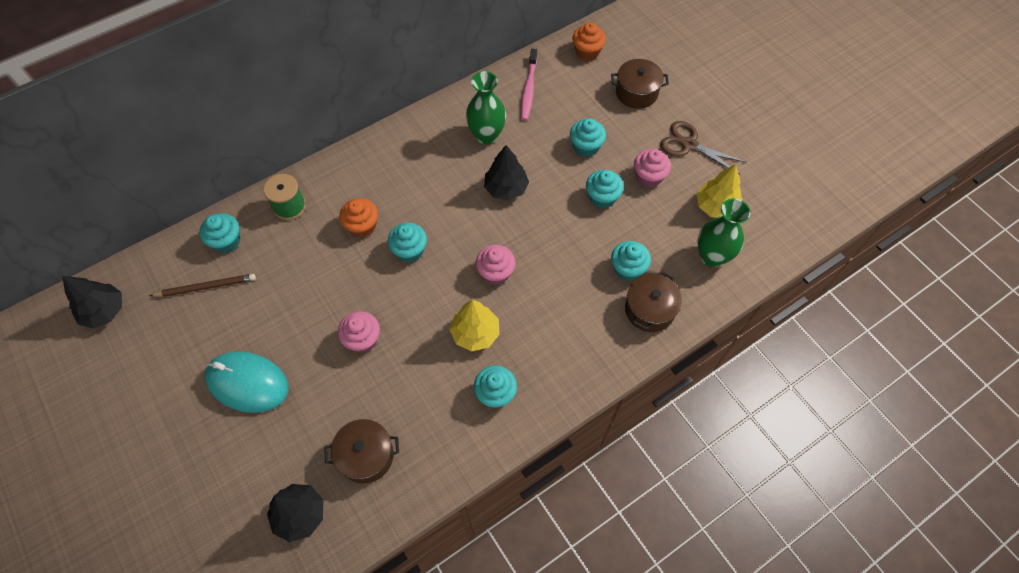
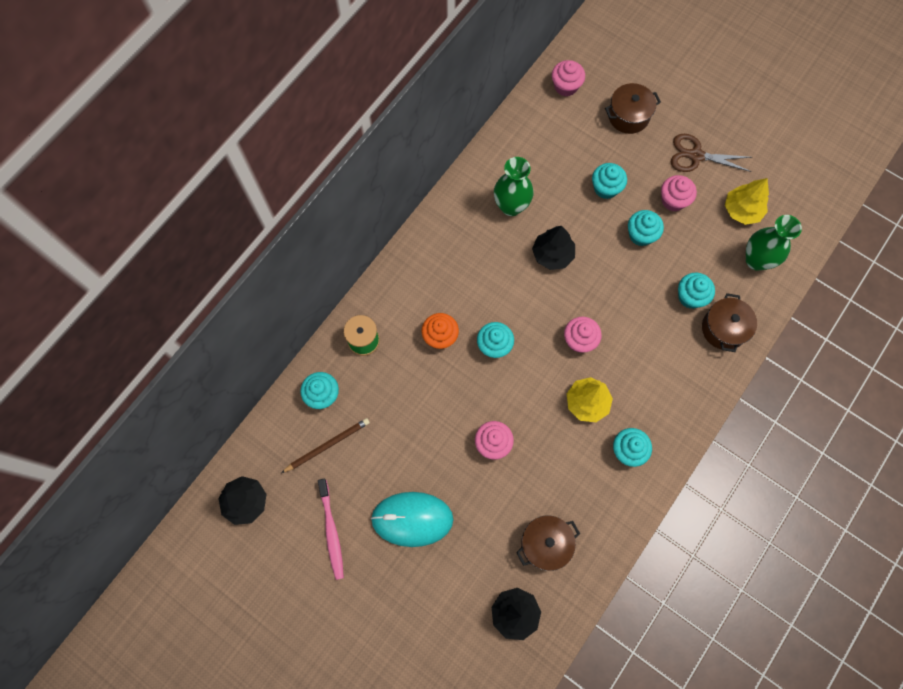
camera: 20 degrees left, 10 degrees up
(528, 89) = (528, 144): pink toothbrush -> pink toothbrush (331, 531)
(587, 52) = (565, 86): orange cupcake -> pink cupcake

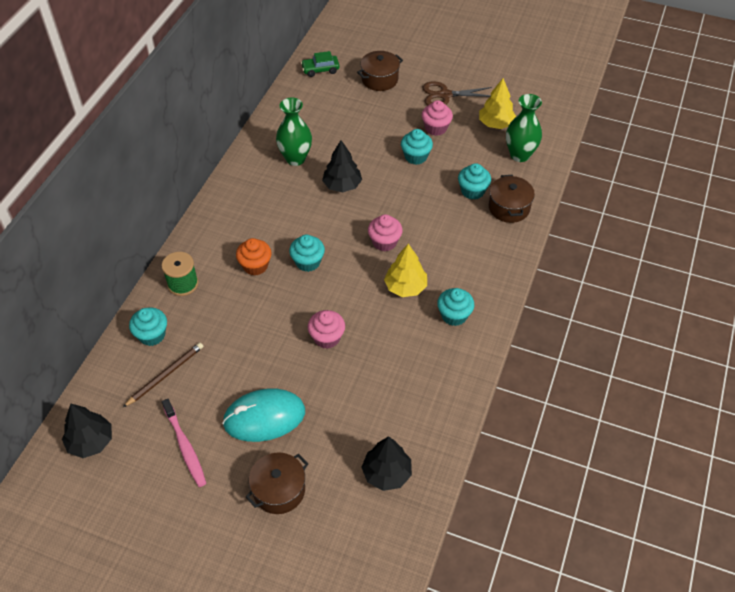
camera: 15 degrees left, 20 degrees down
(545, 544) = (400, 407): brown pot -> brown pot (279, 490)
(565, 86) = (320, 70): pink cupcake -> green car
(606, 188) = (375, 130): turquoise cupcake -> none

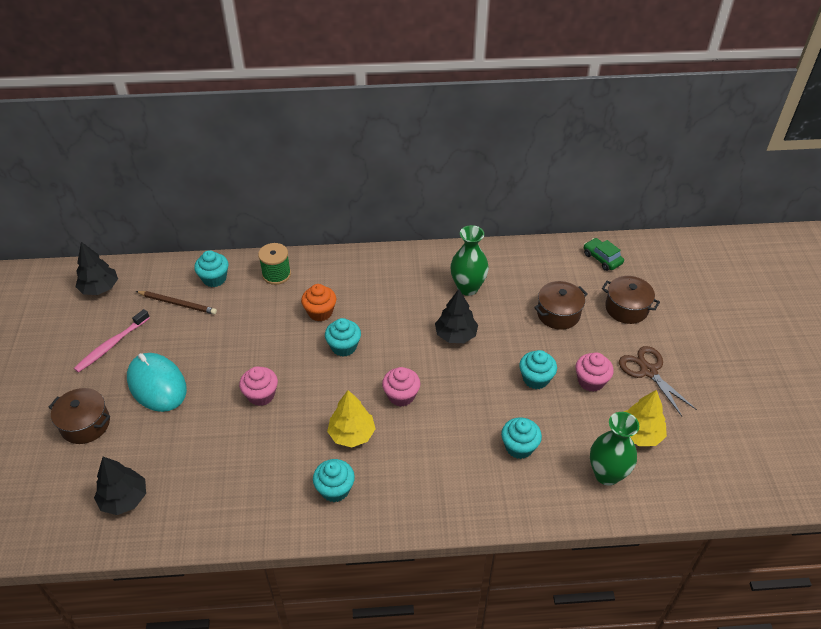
camera: 65 degrees right, 5 degrees down
(509, 208) = (516, 490): brown pot -> brown pot (558, 314)

